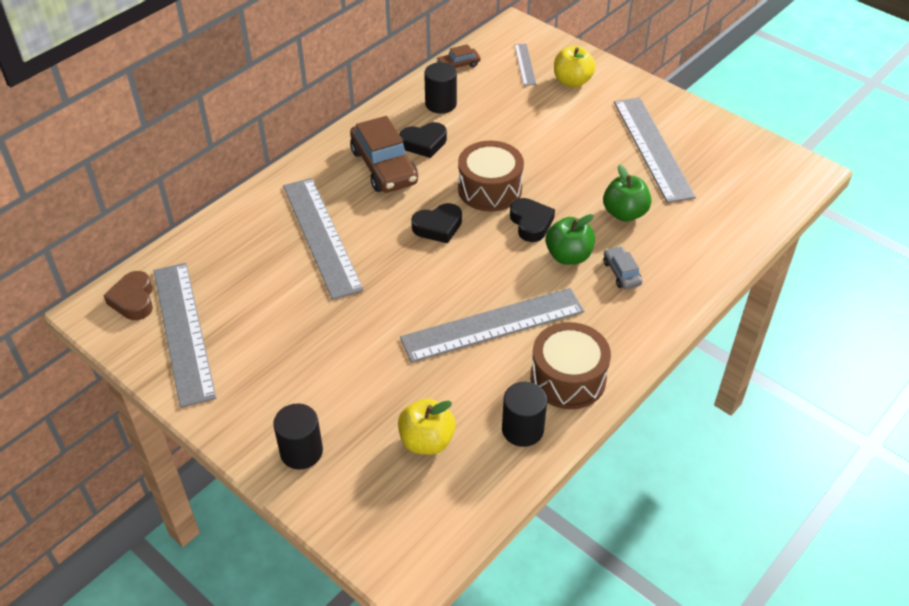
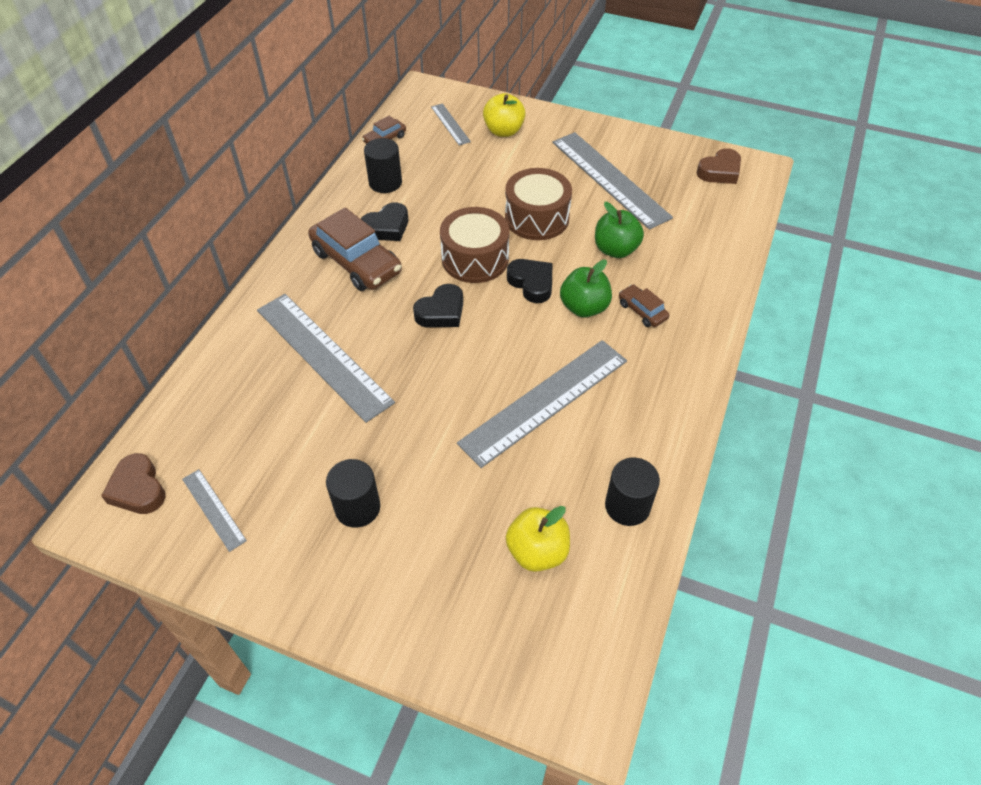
camera: 20 degrees left, 5 degrees up
(184, 331) = (214, 509): grey ruler -> grey ruler, size x0.47
(301, 451) = (409, 609): black cylinder -> black cylinder (357, 507)
(568, 378) = (645, 436): brown drum -> brown drum (537, 218)
(621, 273) = (642, 311): grey car -> brown car
(767, 166) = (719, 171): none -> brown heart

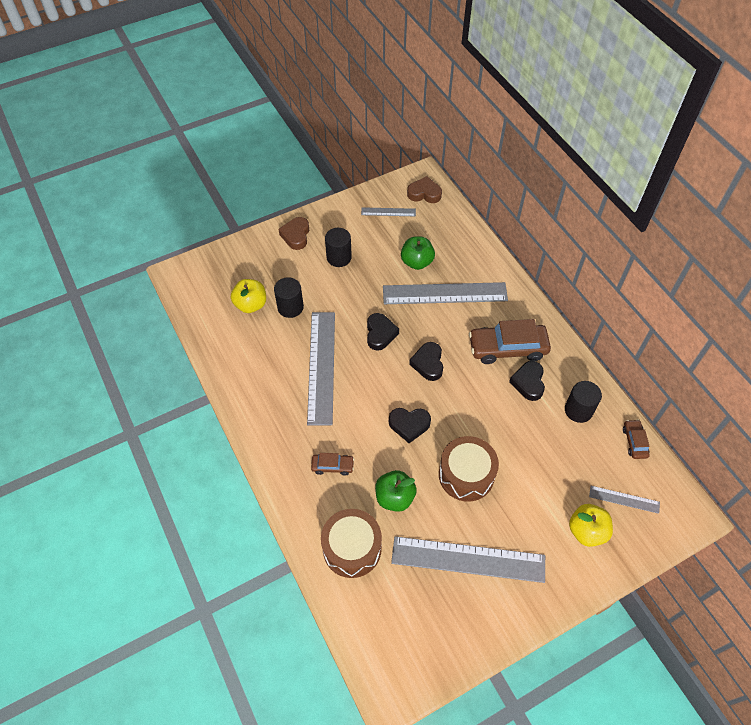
camera: 130 degrees right, 5 degrees up
(443, 377) = (380, 334): none -> black heart
(475, 258) = (457, 410): brown drum -> brown drum (352, 548)
(584, 307) = (364, 437): green apple -> green apple (417, 262)
(627, 506) = (233, 354): black cylinder -> black cylinder (290, 307)
(719, 171) = (409, 654): brown heart -> brown heart (296, 235)

